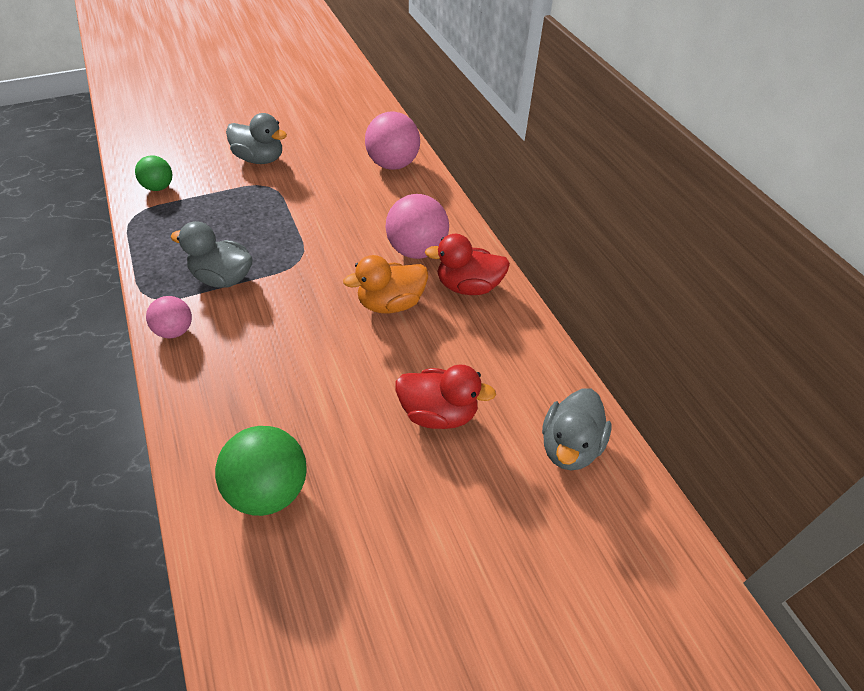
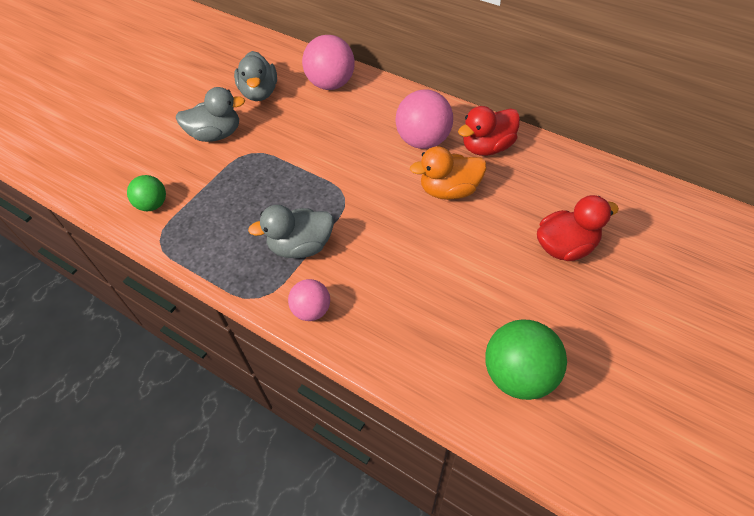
camera: 30 degrees left, 5 degrees up
(391, 303) = (449, 190): orange duck -> orange duck turned 45 degrees clockwise
(570, 446) = (662, 216): grey duck -> grey duck (259, 93)

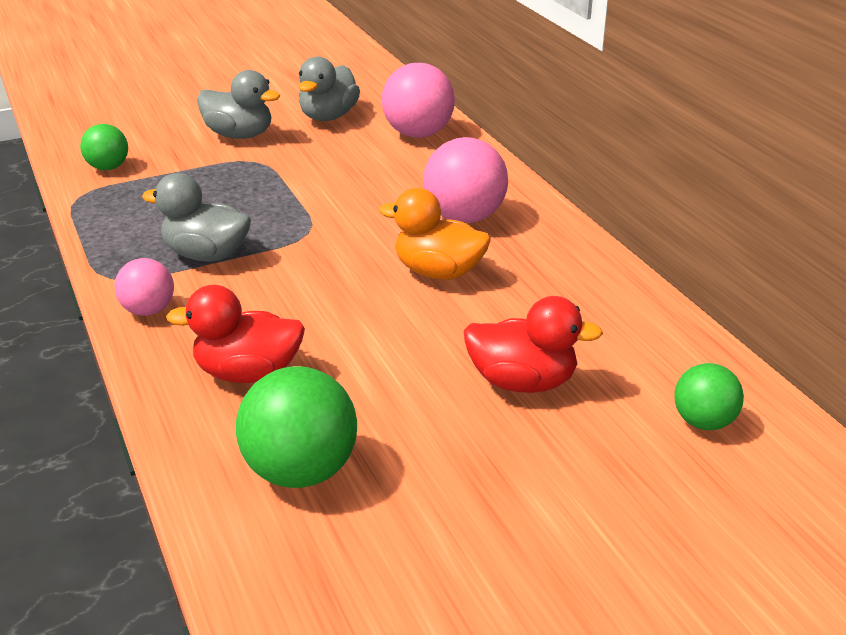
camera: 30 degrees right, 20 degrees down
(487, 147) = (540, 251): red duck -> red duck (248, 373)
(666, 225) = (703, 422): none -> green ball

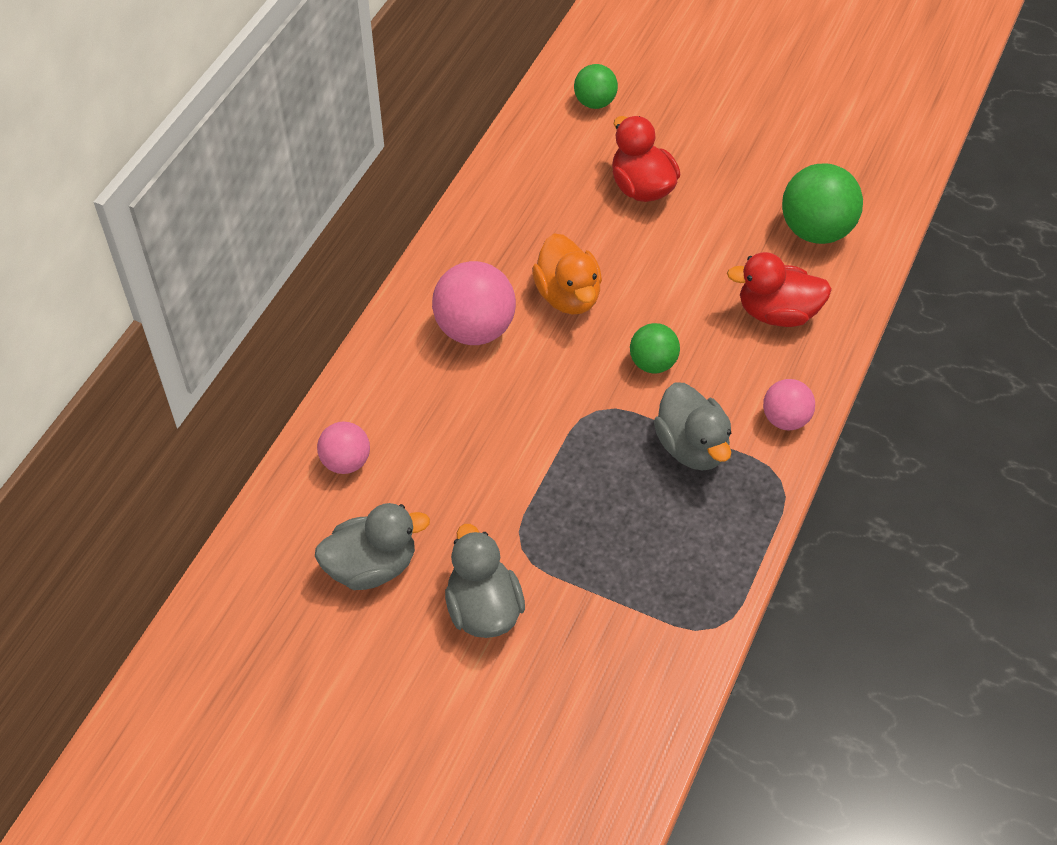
camera: 130 degrees left, 20 degrees up
(108, 167) = (650, 658): green ball -> green ball (653, 363)
(248, 373) = (777, 313): red duck -> red duck turned 135 degrees clockwise
(418, 134) = (346, 462): pink ball -> pink ball, size x0.59

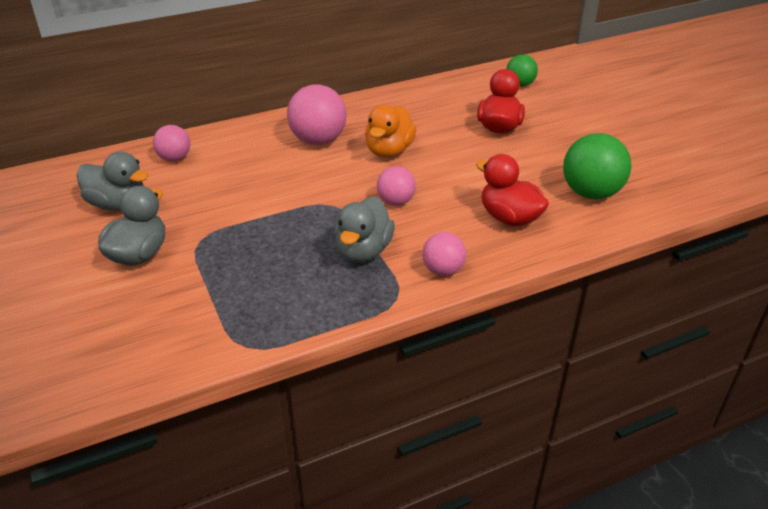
camera: 40 degrees right, 15 degrees down
(653, 363) = (396, 201): green ball -> pink ball

